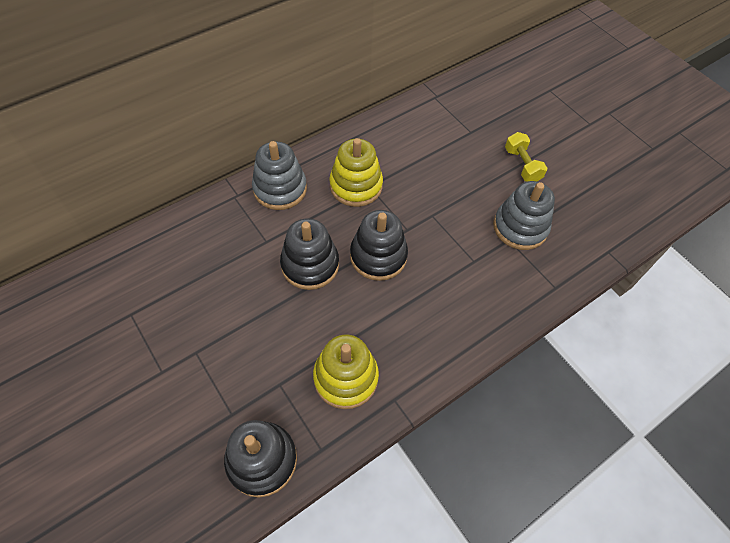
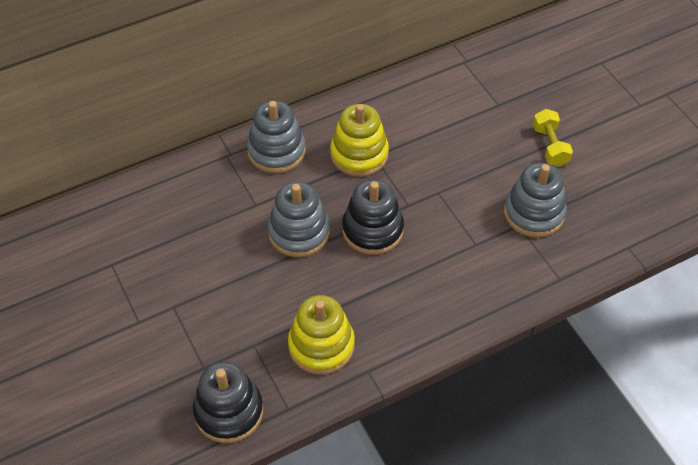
camera: 10 degrees right, 5 degrees down
(310, 265) = (299, 232): black stacking toy -> grey stacking toy

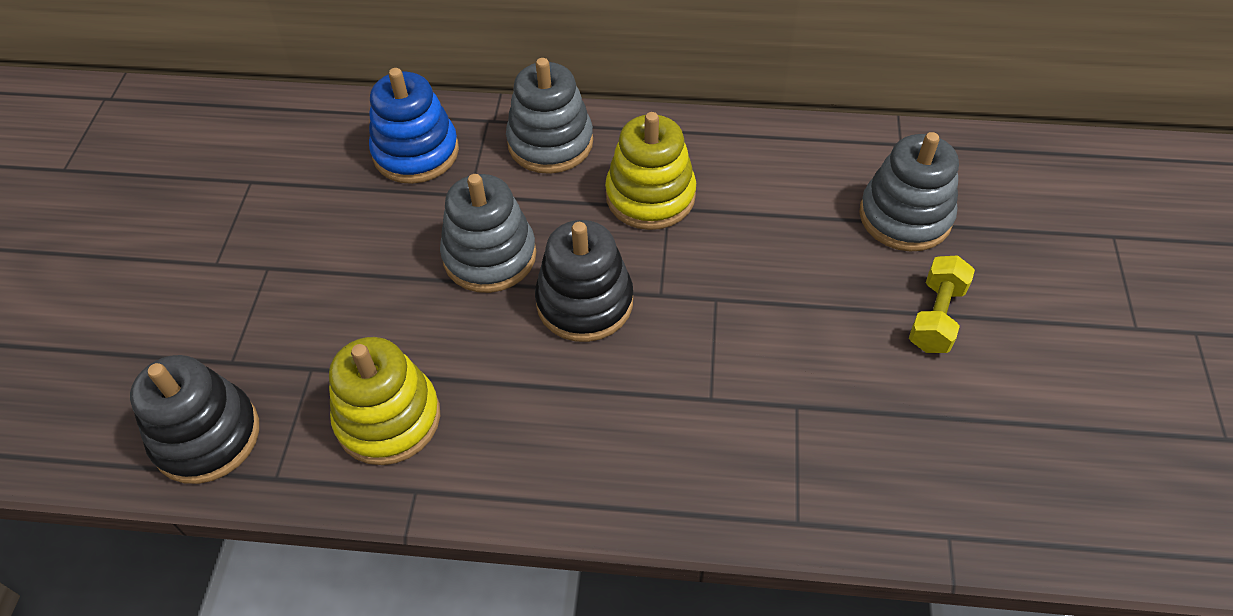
camera: 35 degrees right, 0 degrees up
(200, 196) = (416, 152): none -> blue stacking toy
(533, 213) = (833, 401): grey stacking toy -> grey stacking toy (905, 216)

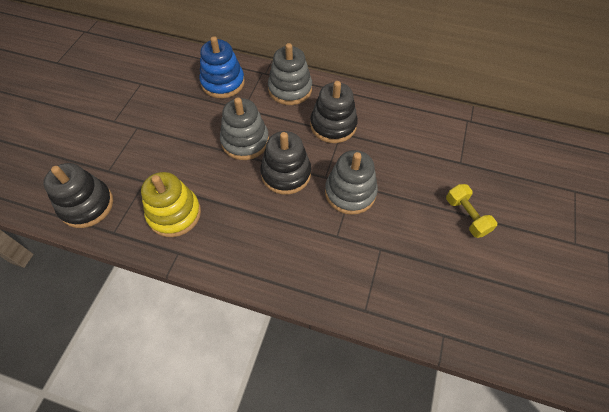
camera: 10 degrees right, 5 degrees up
(650, 196) = (333, 125): yellow stacking toy -> black stacking toy
(905, 216) = (463, 160): grey stacking toy -> grey stacking toy (350, 192)
(936, 317) = (466, 216): yellow dumbbell -> yellow dumbbell turned 60 degrees counterclockwise

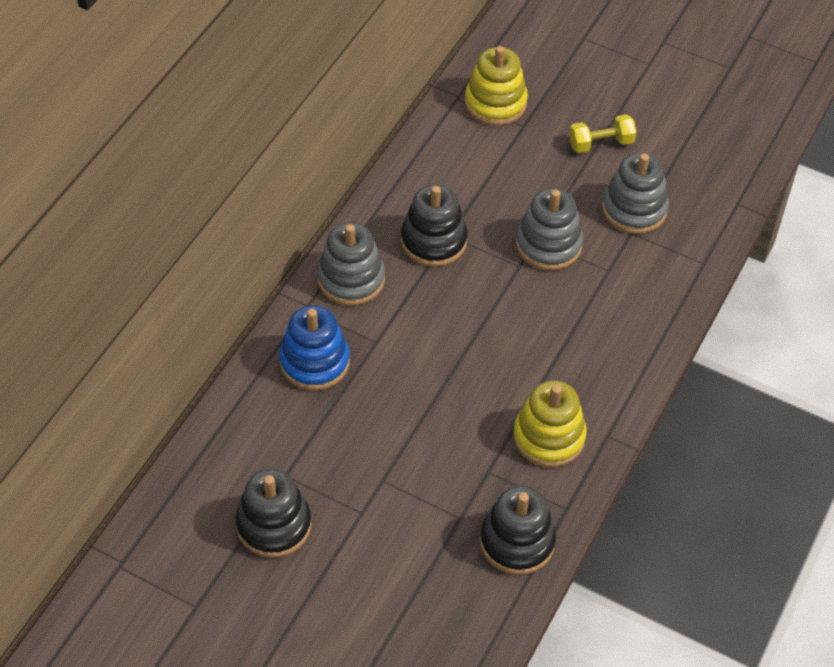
camera: 80 degrees left, 5 degrees down
(245, 141) = (440, 346): grey stacking toy -> grey stacking toy (634, 209)
(286, 174) = (506, 306): black stacking toy -> black stacking toy (274, 525)
(475, 142) = (495, 103): none -> yellow stacking toy

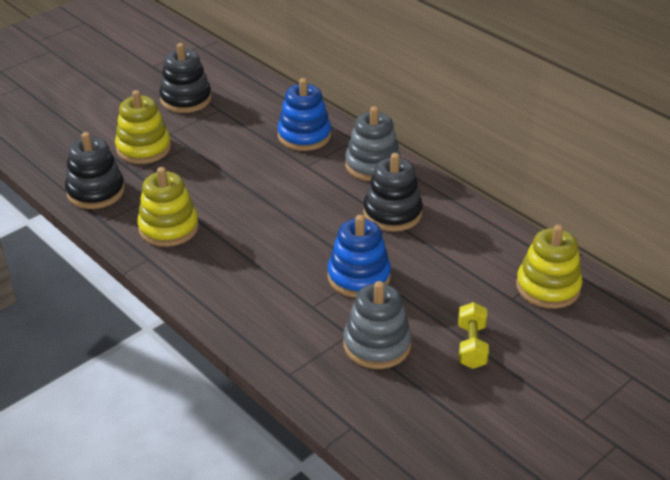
camera: 110 degrees right, 15 degrees down
(407, 528) = (143, 148): none -> yellow stacking toy
(548, 244) = (358, 277): grey stacking toy -> blue stacking toy

